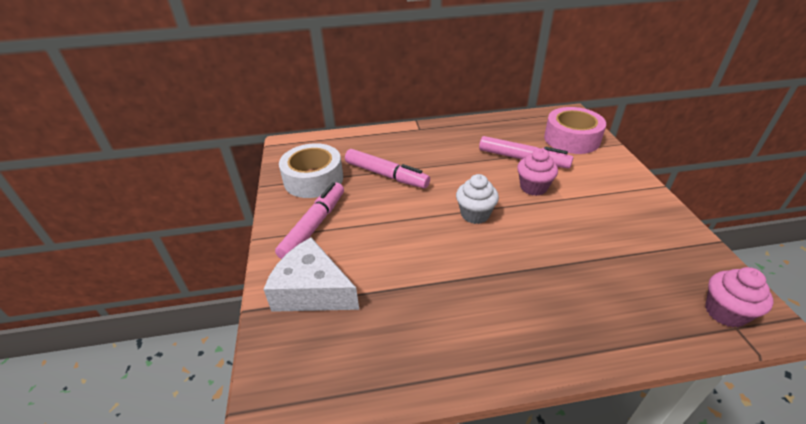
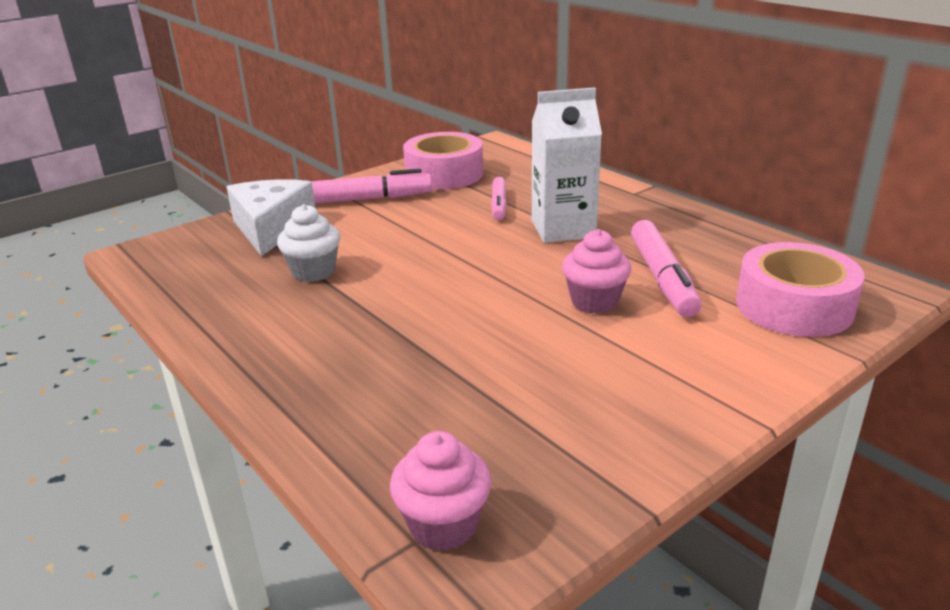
camera: 60 degrees right, 10 degrees down
(313, 179) = (444, 174): white tape -> pink tape
(386, 175) = (499, 205): pink marker -> pink marker, size x0.61
(441, 166) = (563, 229): none -> white carton
(475, 214) = (479, 275): white cupcake -> white cupcake (313, 272)

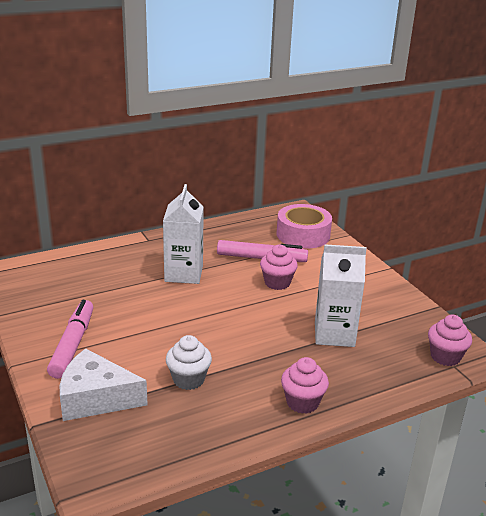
camera: 80 degrees left, 0 degrees up
(273, 361) = (302, 402): none -> pink cupcake
(444, 174) = (52, 302): pink tape -> none
(466, 373) = (334, 334): none -> white carton
(499, 205) = (130, 289): pink marker -> none

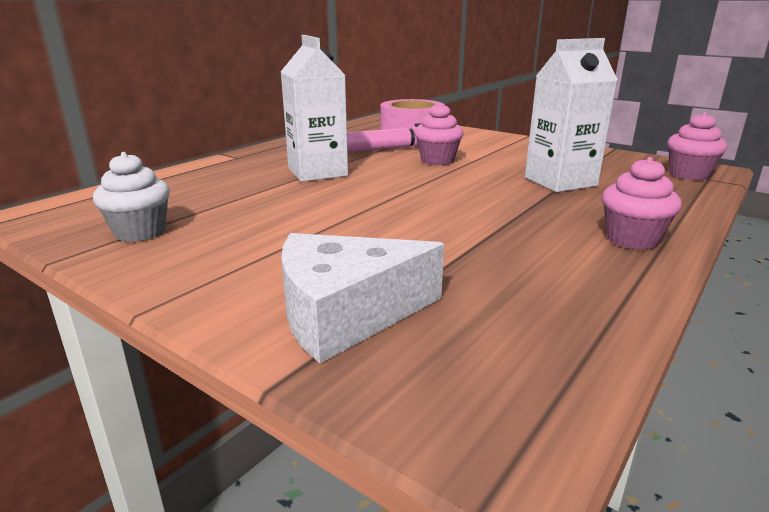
camera: 25 degrees left, 5 degrees down
(72, 344) = (231, 262): pink marker -> none
(188, 379) = (460, 255): white cupcake -> white cupcake (140, 232)

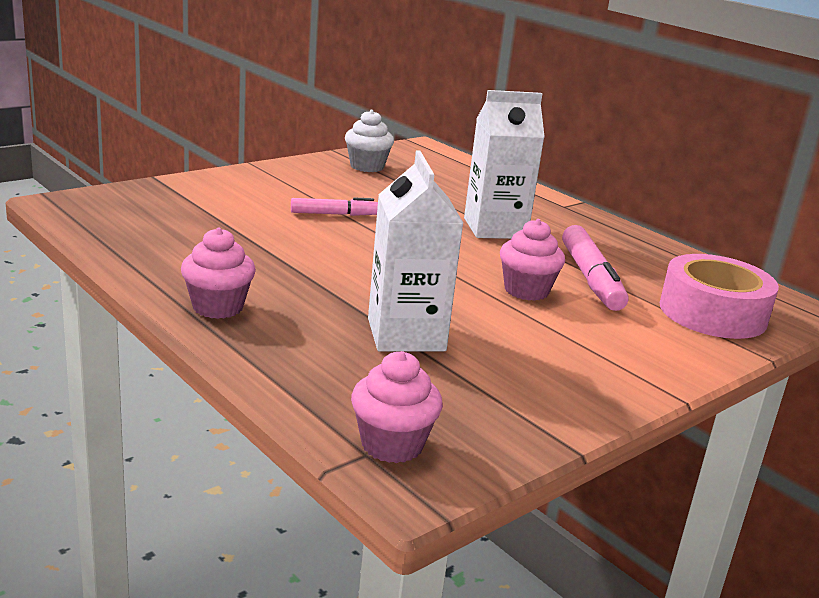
camera: 100 degrees right, 0 degrees up
(339, 227) = (334, 214): none -> pink marker
(346, 314) = (201, 196): white cheese -> none

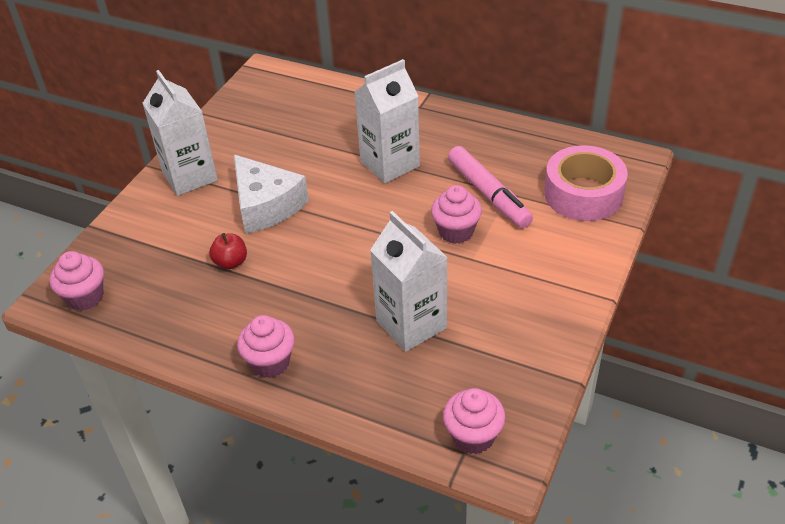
camera: 20 degrees left, 20 degrees up
(93, 211) = (85, 297): none -> pink cupcake
(257, 235) = (231, 262): none -> red apple
(280, 178) = (189, 176): none -> white carton
(334, 214) = (266, 205): pink marker -> white cheese
(367, 166) = (243, 125): white cupcake -> none

